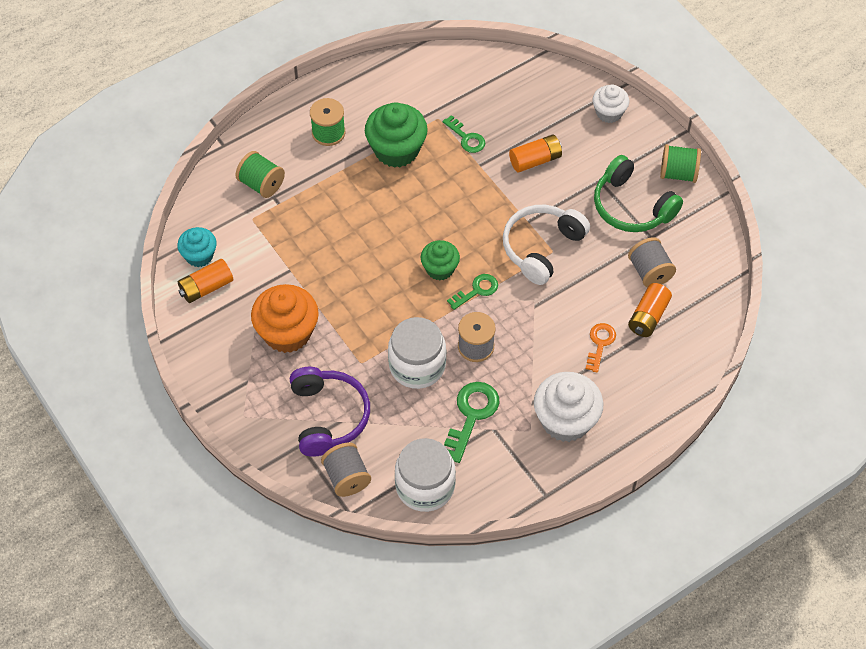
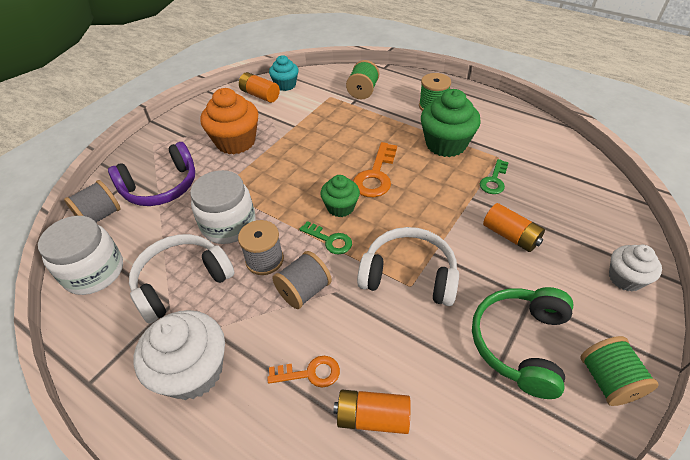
camera: 70 degrees right, 10 degrees down
(411, 225) = (376, 175): none -> orange key
(471, 415) = (182, 282): green key -> white headphones
(649, 272) = (439, 396): grey spool -> grey spool (304, 291)

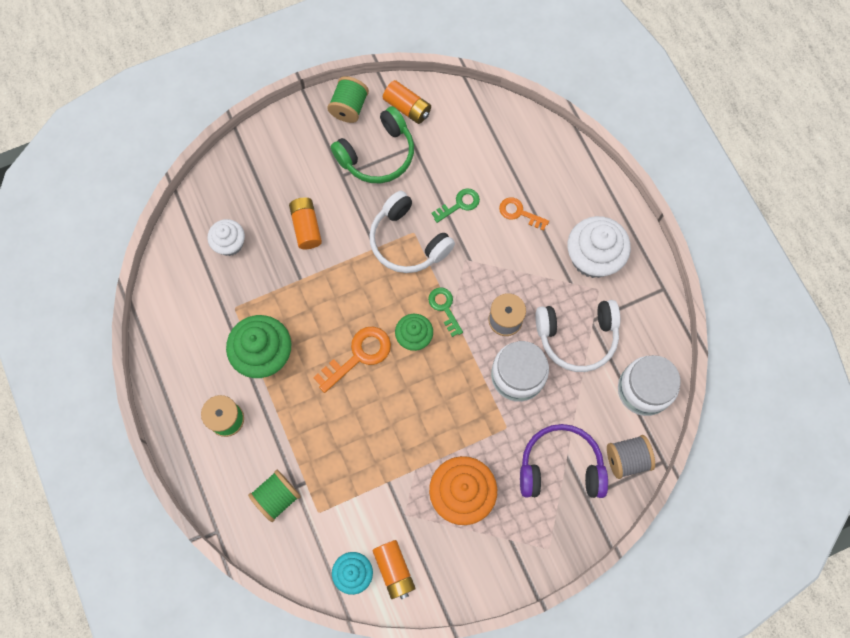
camera: 150 degrees left, 25 degrees up
(304, 291) = (490, 274): grey spool -> none
(372, 417) = (498, 167): orange battery -> orange battery (407, 108)
(494, 180) = (265, 285): green key -> green key (459, 204)
(625, 278) = (266, 150): white cupcake -> white cupcake (230, 244)

